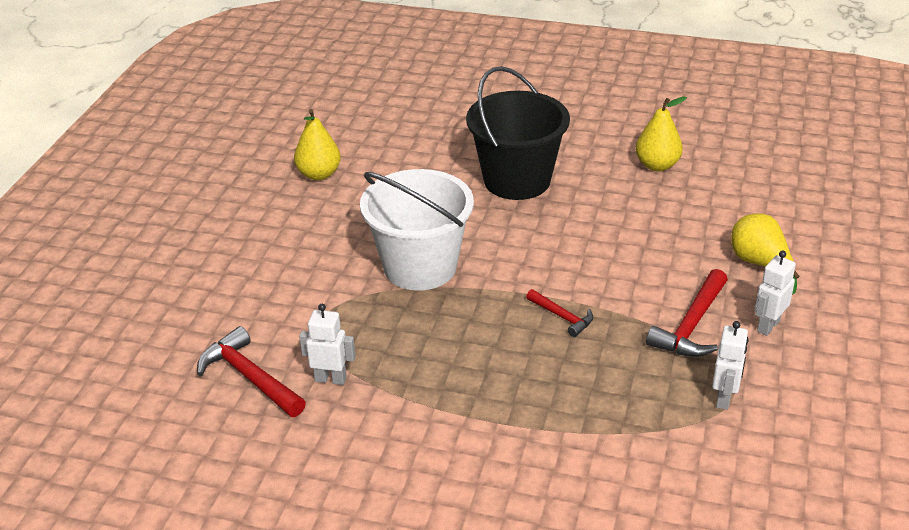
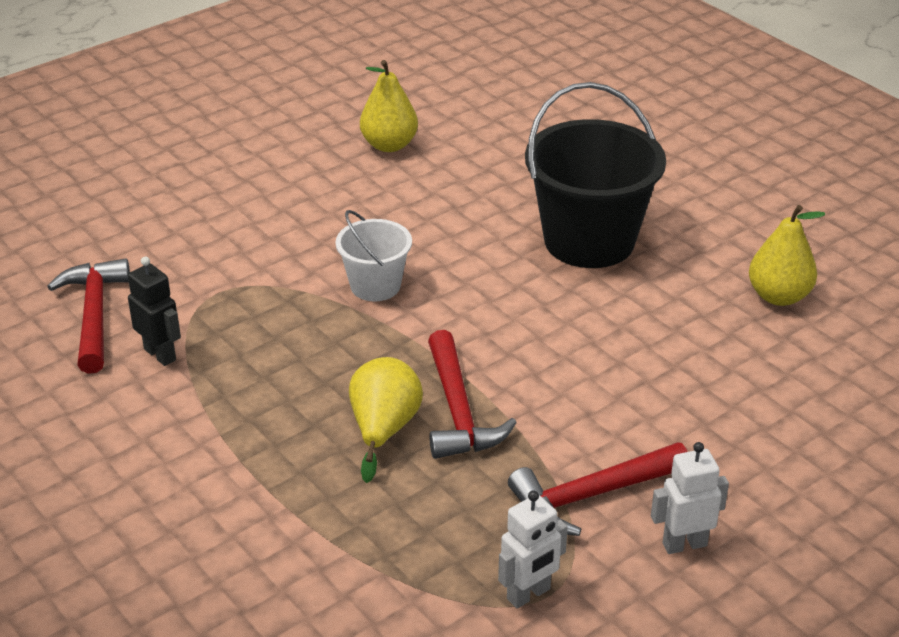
camera: 35 degrees right, 0 degrees up
(330, 379) = (160, 354): white robot -> black robot
(420, 267) = (375, 286): white bucket -> white bucket, size x0.53
(562, 317) = (458, 411): red hammer -> red hammer, size x1.69
(759, 264) = (765, 469): yellow pear -> yellow pear (384, 429)

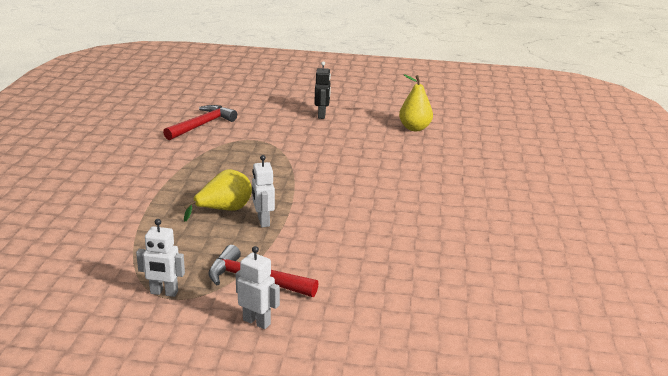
camera: 45 degrees right, 10 degrees down
(160, 354) = (199, 146): black robot -> black robot (322, 115)
(375, 286) = (315, 167): white bucket -> none
(458, 411) = (263, 221): red hammer -> white robot
(589, 241) = (439, 199): black bucket -> none
(778, 296) = (496, 268): yellow pear -> none

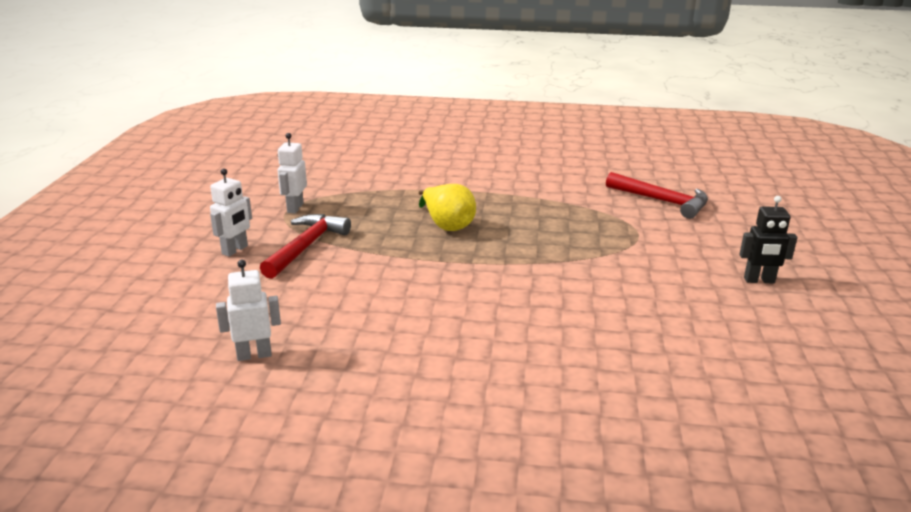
camera: 90 degrees right, 0 degrees up
(263, 221) = (423, 246): white robot -> white robot (254, 355)
(414, 128) = (773, 371): yellow pear -> none

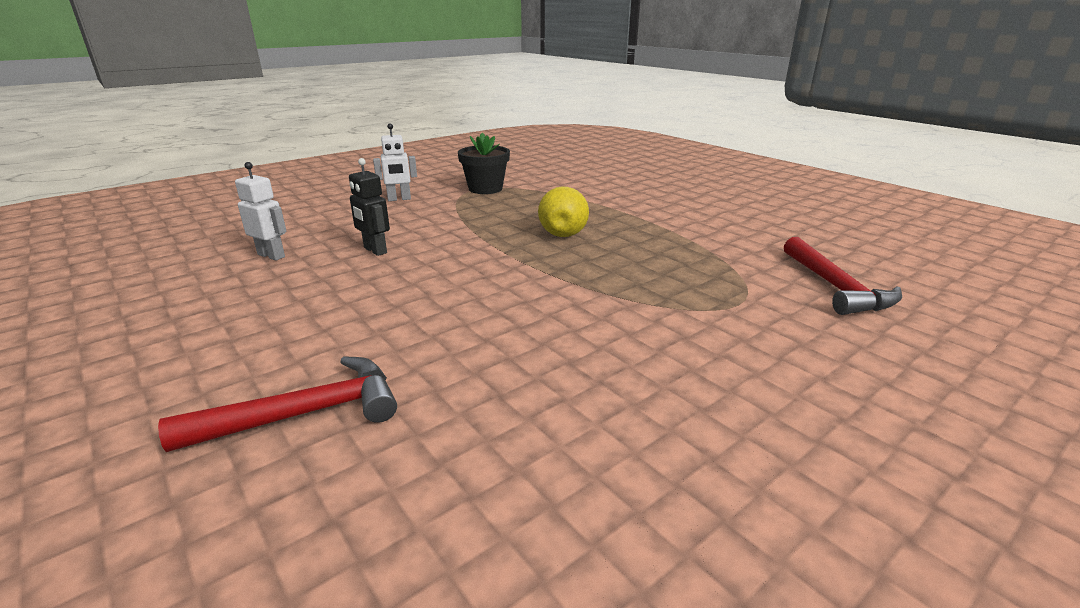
camera: 45 degrees right, 0 degrees up
(295, 208) = (485, 189): white robot -> black flower pot
(306, 247) = (440, 211): red hammer -> red hammer (305, 413)
(759, 280) = (813, 416): black robot -> black robot (375, 250)

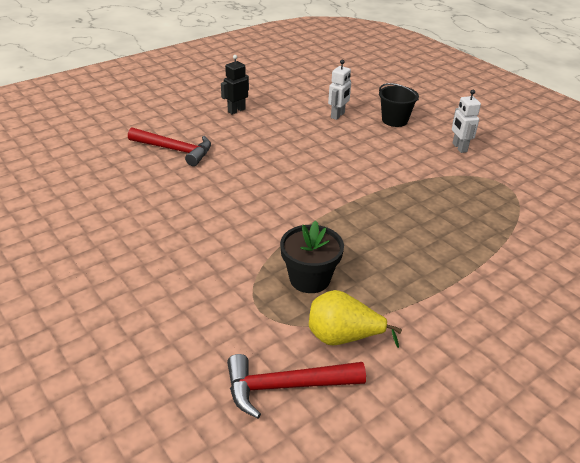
camera: 90 degrees right, 10 degrees up
(305, 413) = (175, 150): red hammer -> red hammer turned 45 degrees counterclockwise
(313, 223) = (394, 120): none -> black bucket
(375, 250) = (349, 148): black robot -> black robot (236, 110)
(485, 189) = (507, 189): black flower pot -> black flower pot (309, 279)
(564, 232) = (400, 231): yellow pear -> yellow pear (343, 337)

